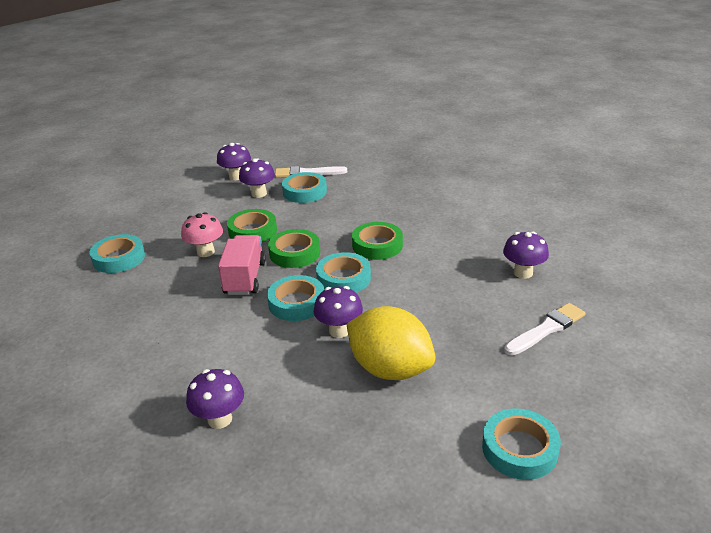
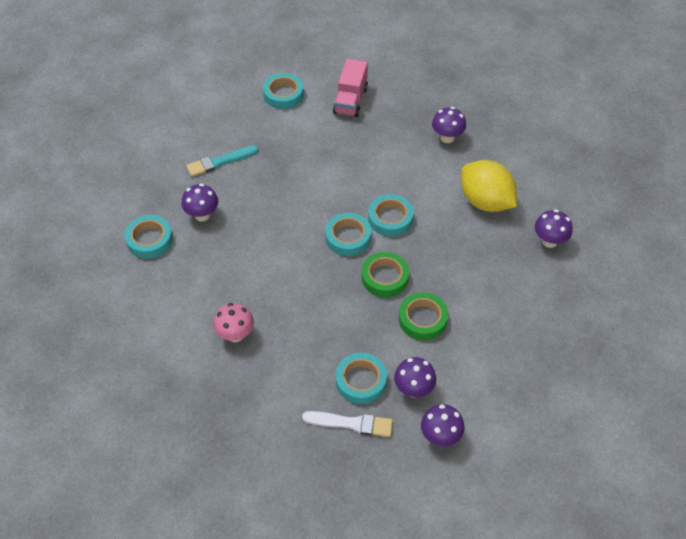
camera: 170 degrees left, 20 degrees up
(119, 258) = (550, 304): turquoise tape -> turquoise tape (149, 240)
(205, 252) = (468, 296): pink mushroom -> pink mushroom (235, 335)
(245, 278) = (431, 254): pink truck -> pink truck (350, 100)
(339, 331) = (363, 187): purple mushroom -> purple mushroom (549, 241)
(377, 245) = (308, 273): green tape -> none
(390, 369) = (337, 151): yellow lemon -> yellow lemon (485, 201)
(546, 329) = (220, 162): white brush -> turquoise brush

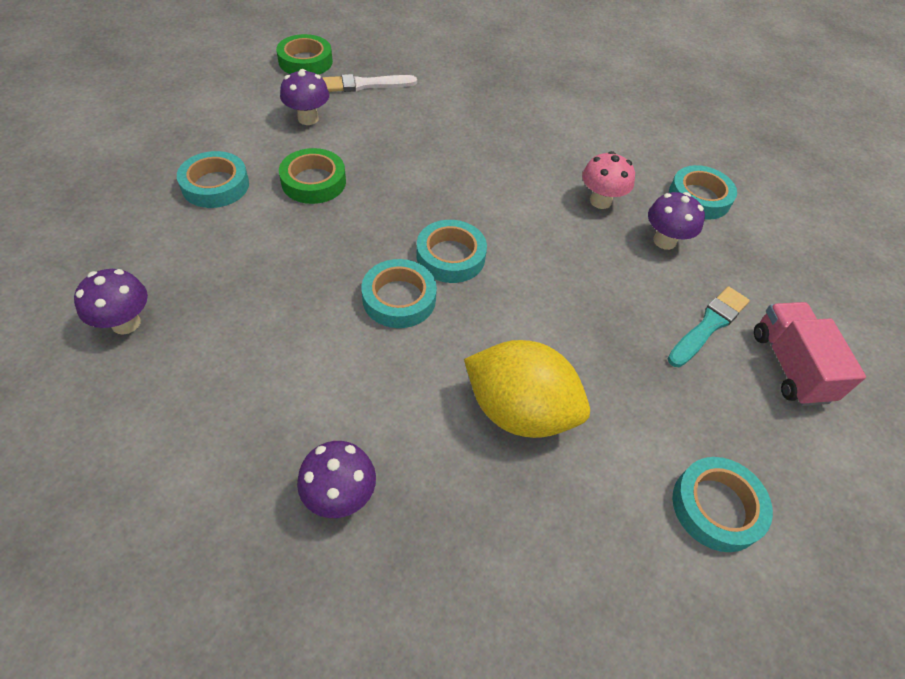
camera: 155 degrees right, 0 degrees up
(235, 335) = (525, 129): pink mushroom -> pink mushroom (600, 201)
(350, 100) = (577, 537): pink truck -> pink truck (789, 366)
(361, 381) = (369, 115): turquoise tape -> turquoise tape (215, 185)
(385, 277) = (378, 217): green tape -> green tape (305, 61)
(440, 436) = (270, 90): purple mushroom -> none
(485, 201) = (243, 367): yellow lemon -> yellow lemon (519, 411)

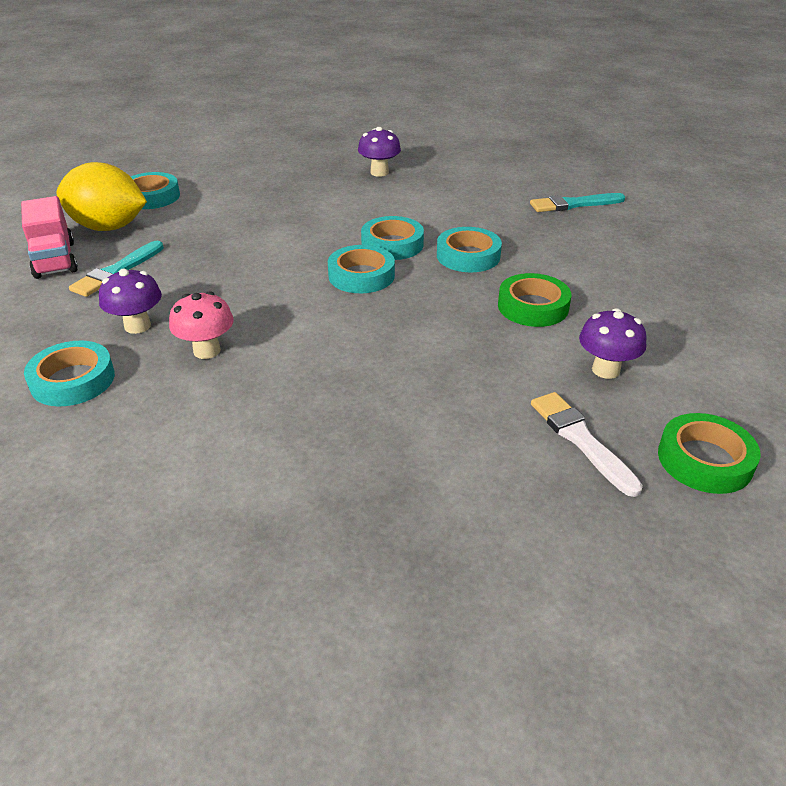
camera: 170 degrees right, 15 degrees down
(126, 323) = (573, 204): purple mushroom -> turquoise brush
(215, 185) = (620, 285): turquoise tape -> turquoise tape (468, 256)
(365, 85) = (581, 440): white brush -> white brush turned 90 degrees counterclockwise
(519, 411) = (281, 210): yellow lemon -> yellow lemon (108, 227)

